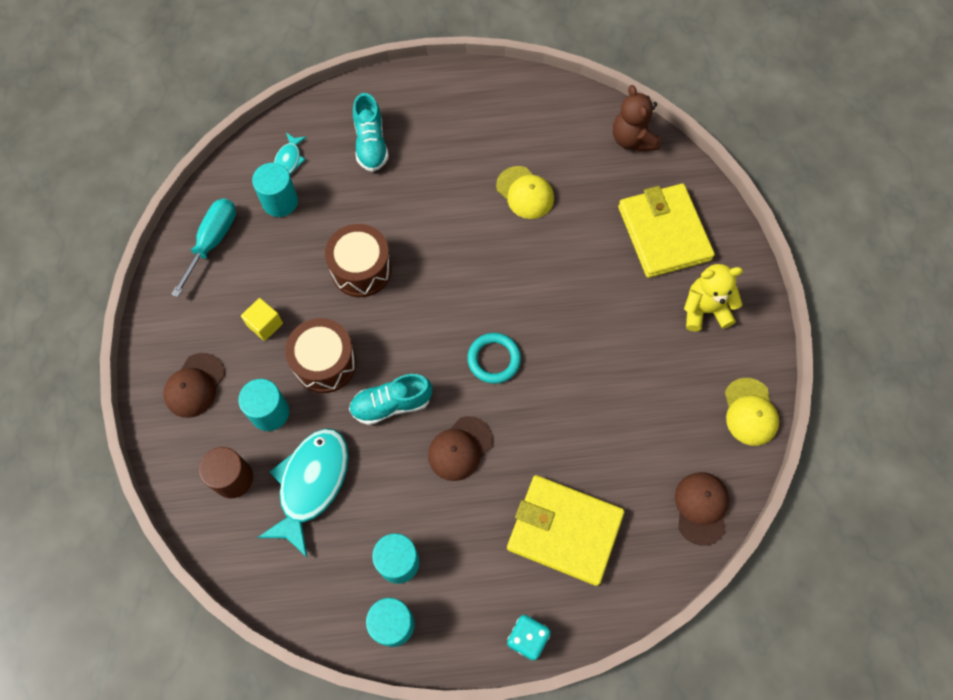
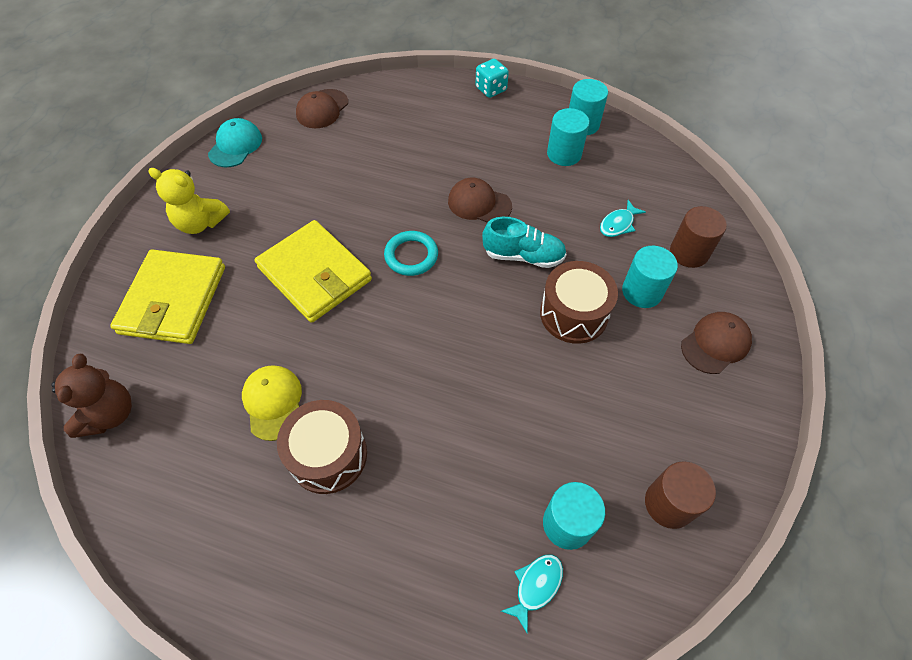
camera: 155 degrees left, 10 degrees down
(212, 241) = (669, 504): turquoise screwdriver -> brown cylinder
(265, 324) = (626, 375): yellow cube -> none
(311, 484) = (618, 224): turquoise fish -> turquoise fish, size x0.47
(361, 269) = (499, 392): brown drum -> brown drum (328, 455)
(371, 144) = (416, 558): turquoise shoe -> none
(460, 448) = (479, 203): brown cap -> brown cap turned 135 degrees counterclockwise
(564, 531) = (429, 130): yellow wallet -> yellow wallet (315, 274)
(750, 412) = (235, 146): yellow cap -> turquoise cap

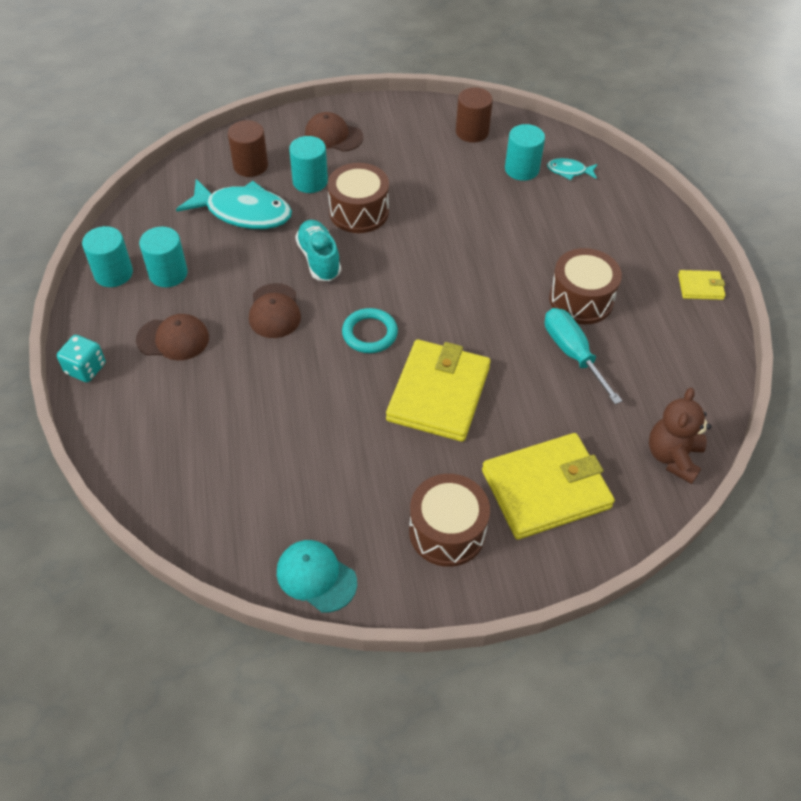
camera: 120 degrees left, 5 degrees down
(110, 414) = (673, 457): brown teddy bear -> brown teddy bear turned 45 degrees counterclockwise
(200, 223) = (447, 531): yellow teddy bear -> brown drum
(235, 146) = (316, 576): turquoise cap -> turquoise cap turned 45 degrees clockwise
(251, 611) = (700, 287): none -> yellow wallet
(273, 402) = (572, 353): yellow cap -> turquoise screwdriver
(322, 109) = (202, 520): brown cap -> brown cap (173, 339)
(618, 224) = (243, 212): turquoise fish -> turquoise fish, size x2.13

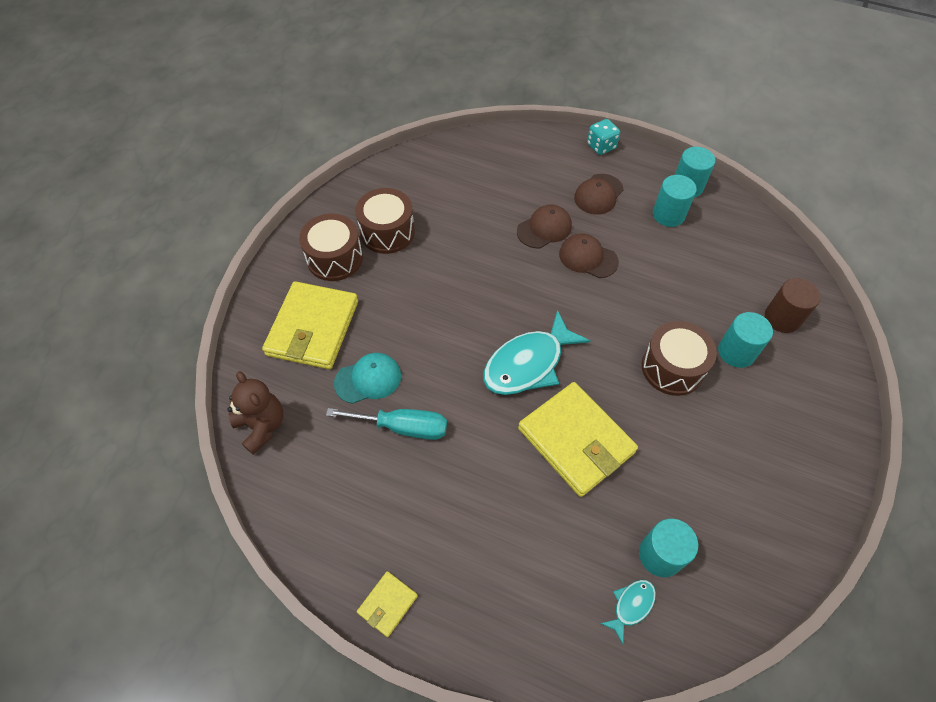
camera: 125 degrees right, 5 degrees up
(243, 212) = (717, 286): turquoise fish -> turquoise fish (528, 363)
(316, 576) = (364, 187): turquoise cap -> turquoise cap (368, 379)
(319, 259) = (627, 310): turquoise shoe -> none
(333, 135) = (802, 405): brown cap -> brown cap (544, 228)
(369, 333) = (525, 303): turquoise ring -> none
(438, 393) = (438, 313): yellow wallet -> yellow wallet (576, 440)
(472, 132) = (751, 545): brown cylinder -> none
(581, 300) = (451, 477): brown drum -> brown drum (387, 232)

